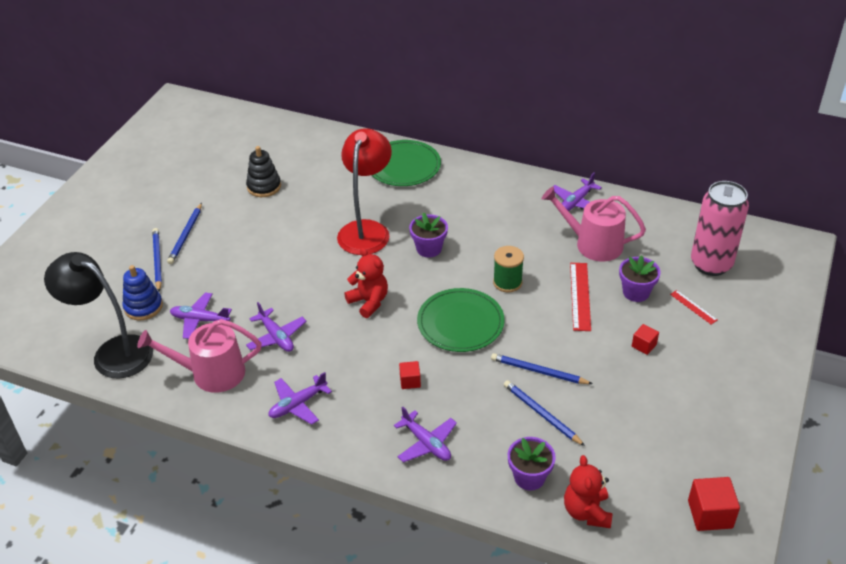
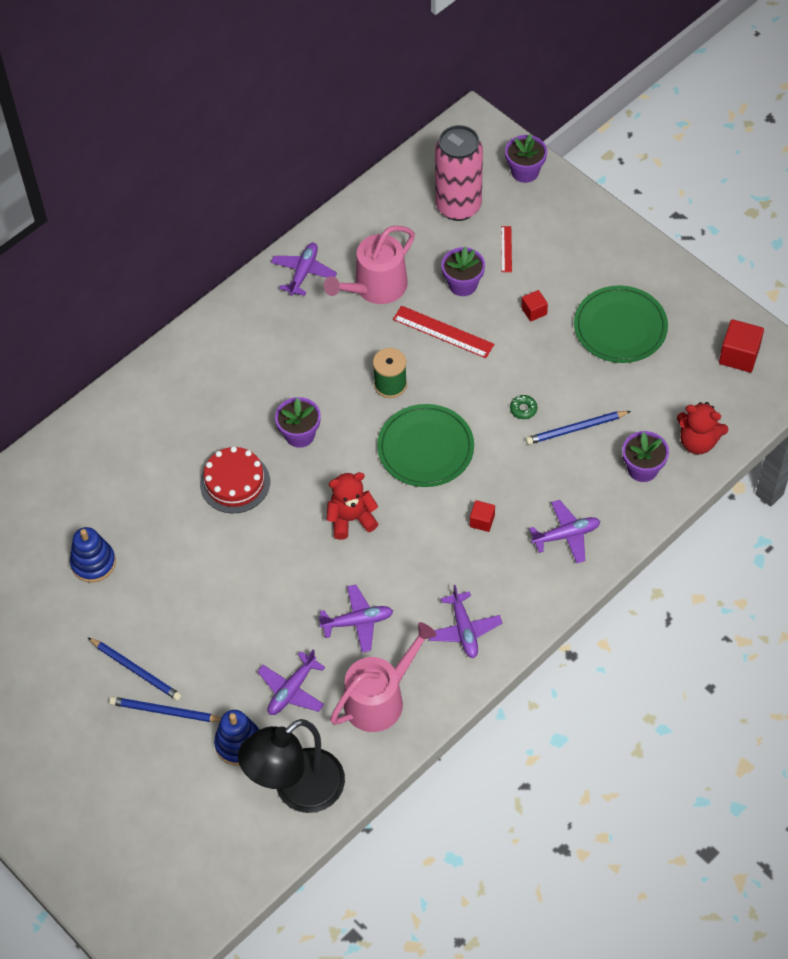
camera: 65 degrees left, 15 degrees up
(211, 373) = (380, 699): pink watering can -> pink watering can turned 150 degrees counterclockwise
(264, 187) = (93, 563): black stacking toy -> blue stacking toy
(366, 230) = (235, 482): red lamp -> red cake
(404, 166) = (143, 407): green plate -> green plate (620, 327)
(538, 371) = (523, 409): blue pencil -> green donut
(576, 202) = (303, 273): purple plane -> purple plane turned 135 degrees counterclockwise
(693, 307) = (506, 249): red ruler -> red ruler turned 75 degrees counterclockwise
(783, 292) = (525, 171): none -> purple flower pot

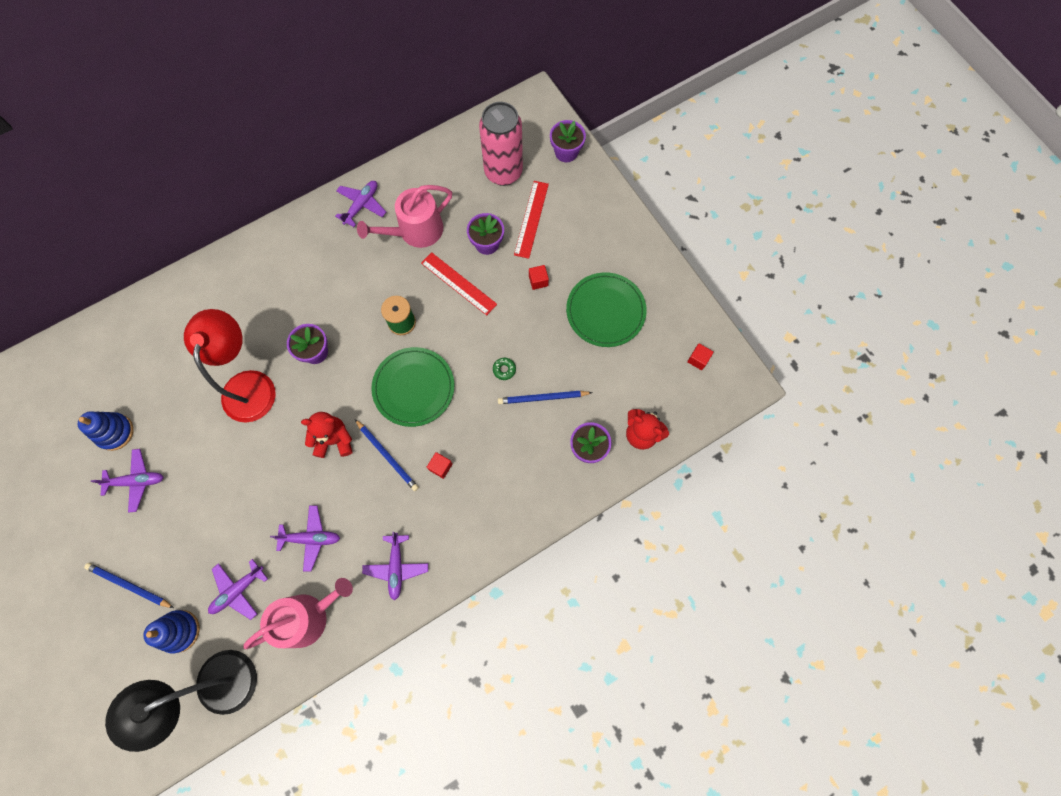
camera: 10 degrees right, 15 degrees up
(136, 670) = (118, 541): blue pencil -> blue pencil (387, 456)
(235, 482) = (250, 384): red cake -> red lamp
(506, 249) = (531, 219): red ruler -> red ruler, size x1.79
(566, 535) = (506, 497): purple plane -> purple plane (136, 481)
(739, 355) = (698, 359): red cube -> red cube, size x0.58

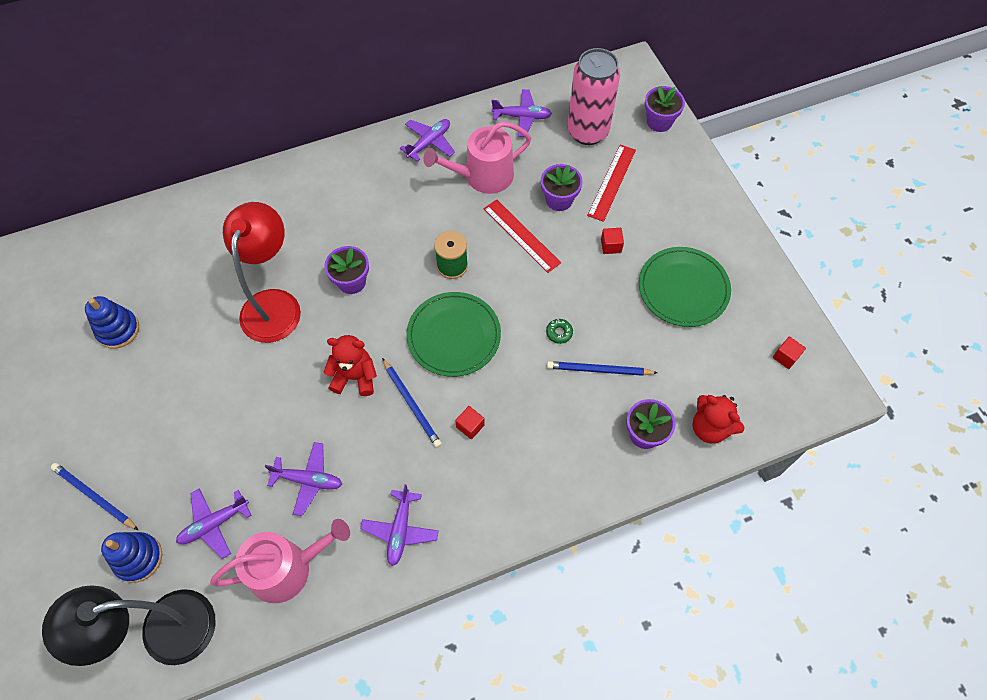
camera: 10 degrees right, 10 degrees down
(136, 481) = (129, 385): purple plane -> purple plane (522, 117)

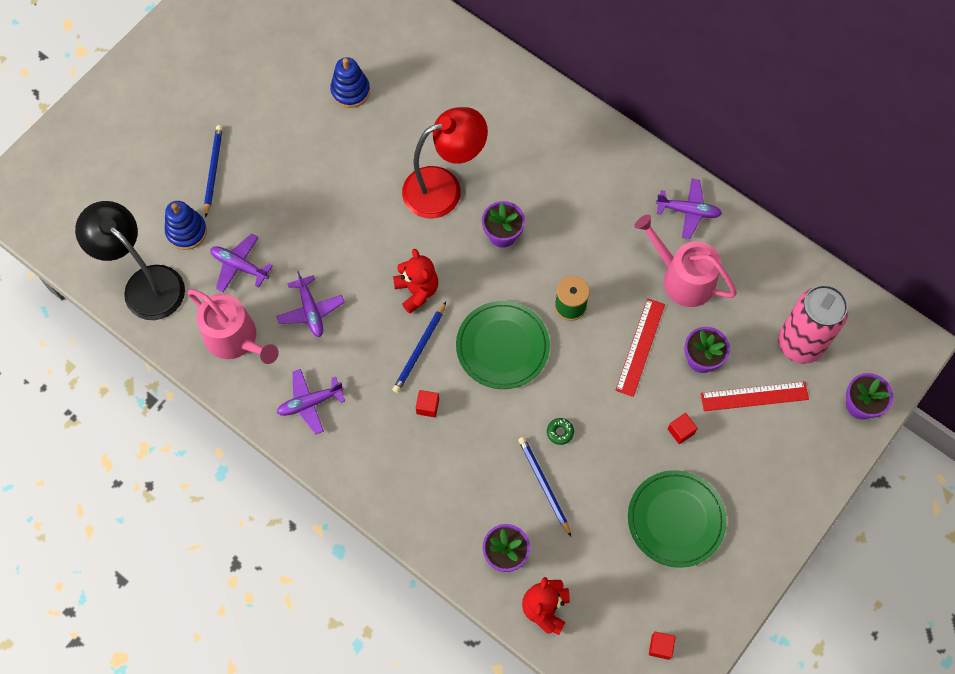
camera: 60 degrees right, 5 degrees up
(522, 117) = (775, 275): purple plane -> none

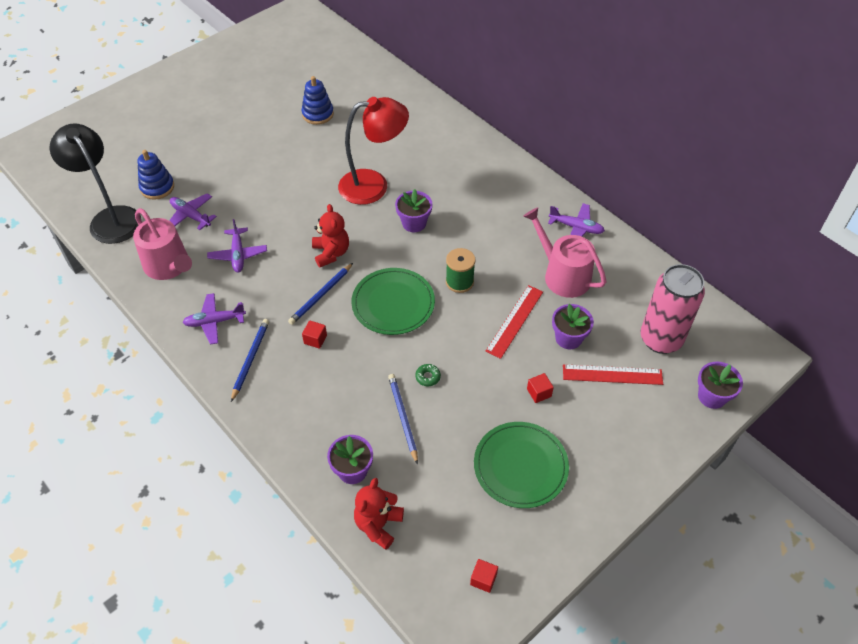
camera: 10 degrees right, 15 degrees down
(213, 170) = (193, 150): blue pencil -> blue pencil (250, 359)

